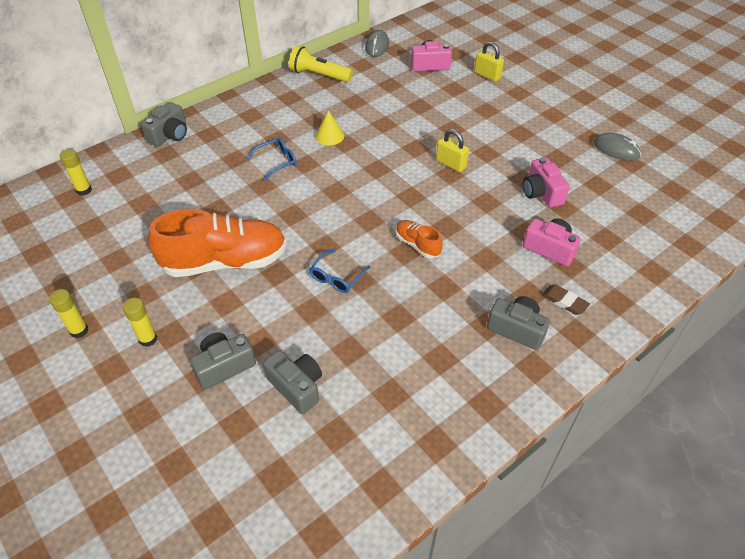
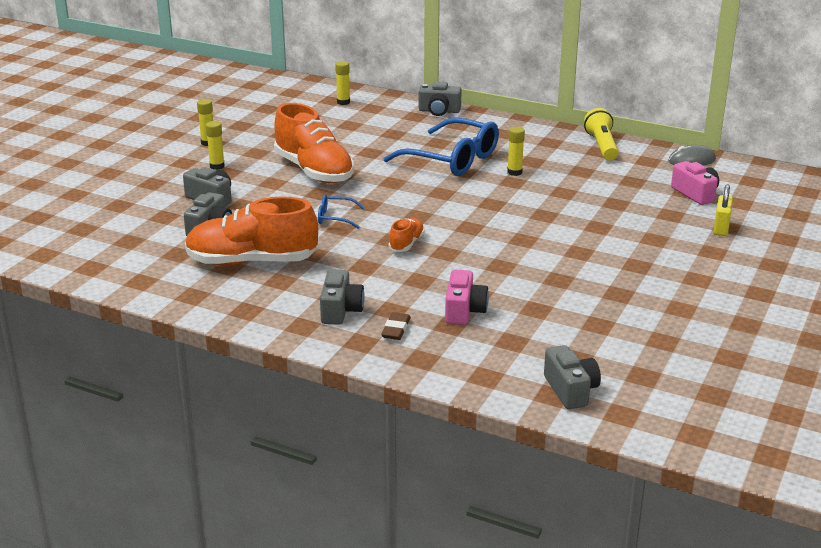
camera: 65 degrees right, 20 degrees down
(277, 161) = (453, 160): blue glasses -> blue glasses, size x2.22
(329, 136) = (514, 172): yellow cone -> yellow glue stick
(390, 370) = (252, 261): none -> orange shoe
(451, 164) = (539, 237): yellow padlock -> none
(541, 193) = (546, 293): pink camera -> none
(616, 149) = (677, 328): grey mouse -> none
(684, 232) = (571, 390): none -> grey camera

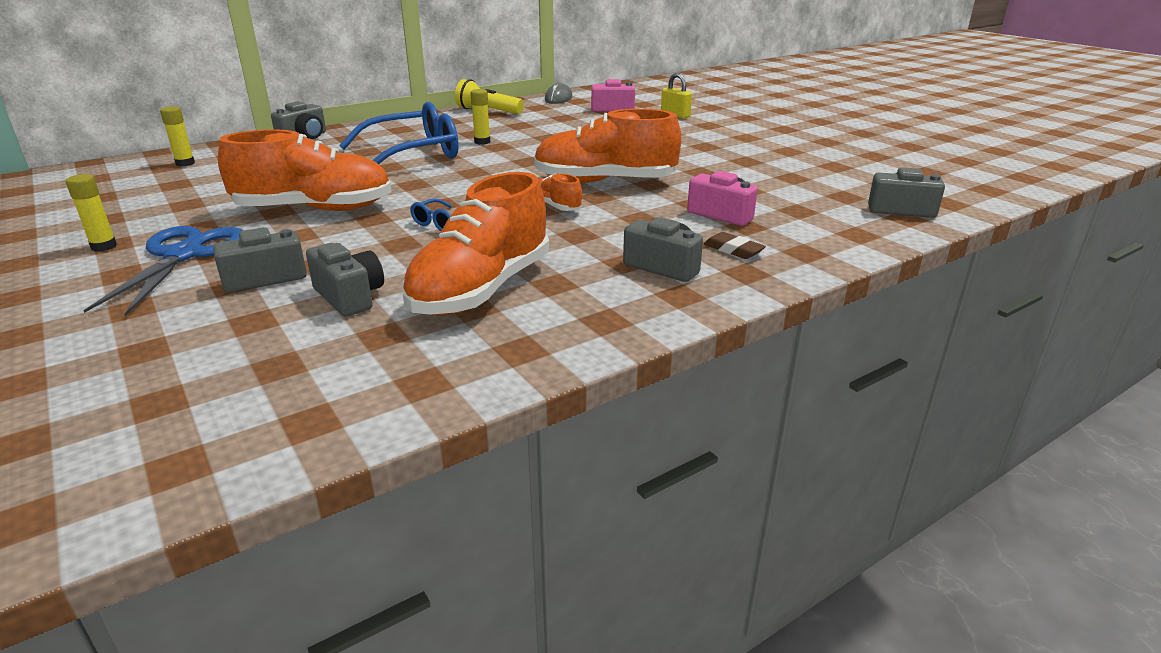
camera: 60 degrees left, 0 degrees up
(217, 166) = (183, 255): yellow glue stick -> blue scissors
(480, 247) = (604, 182): none -> orange shoe

